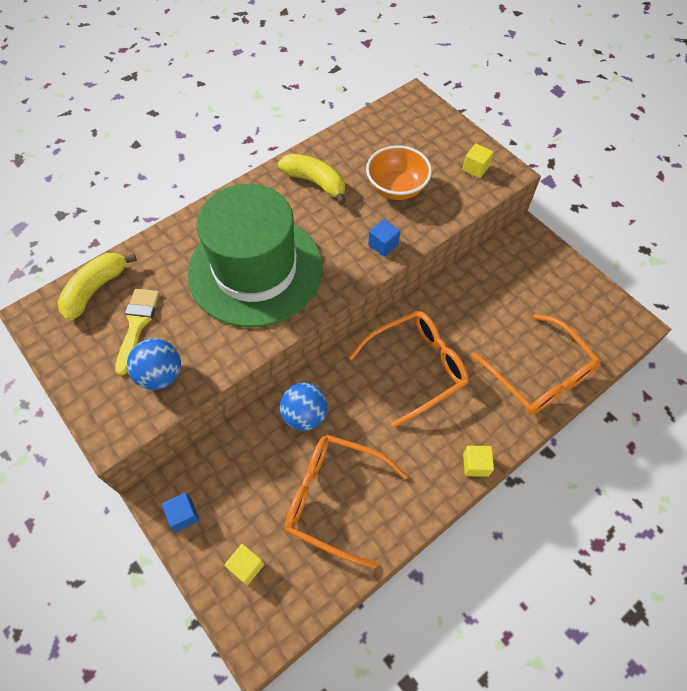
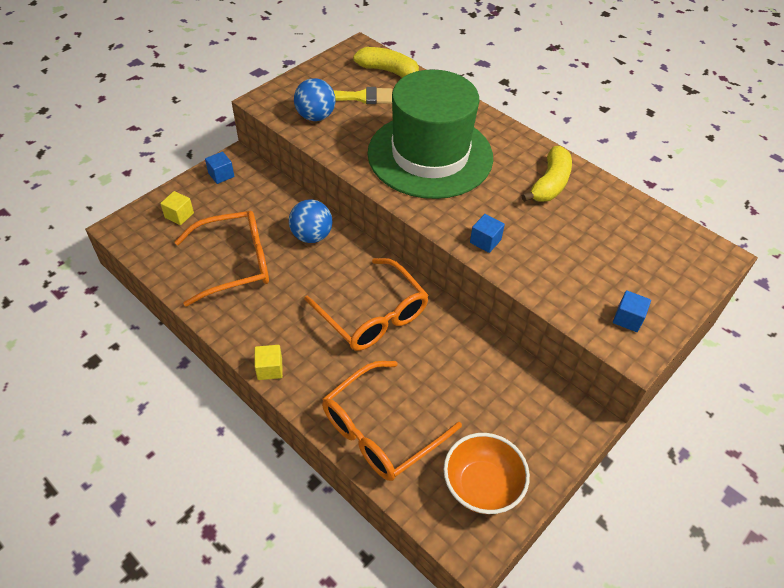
camera: 80 degrees right, 10 degrees down
(334, 498) = (234, 263): orange glasses -> orange glasses turned 60 degrees clockwise
(396, 188) = (567, 247): orange bowl -> orange bowl (482, 486)
(475, 168) = (627, 319): yellow cube -> blue cube

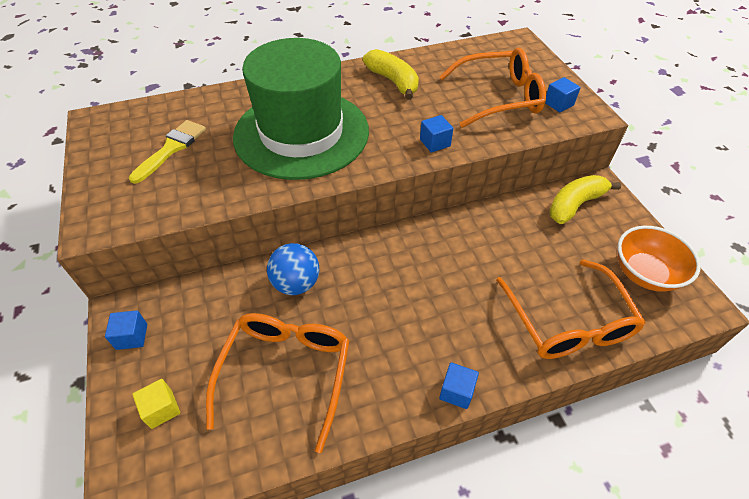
camera: 60 degrees left, 0 degrees up
(270, 369) = (456, 391): yellow cube -> blue cube
(315, 116) = (166, 193): blue ball -> none
(373, 315) = (431, 274): orange glasses -> orange glasses (499, 97)
(388, 71) = (155, 114): yellow banana -> yellow banana (575, 205)

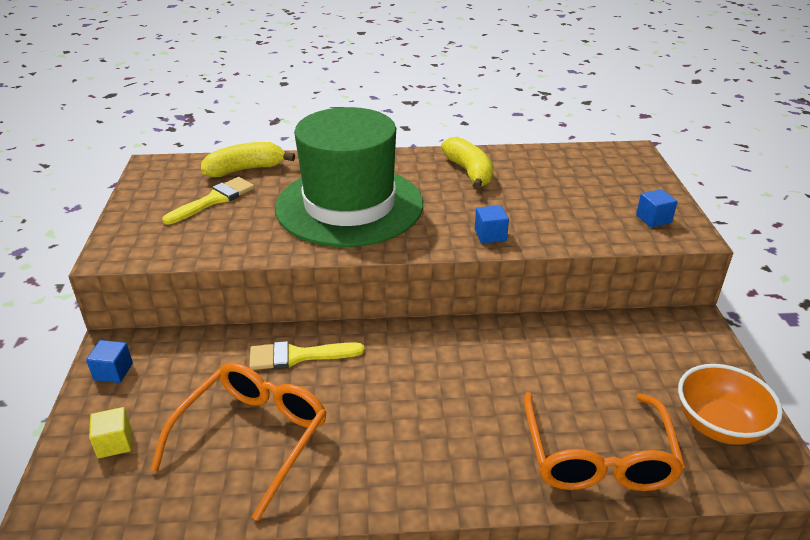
camera: 15 degrees right, 15 degrees down
(296, 283) = (298, 356): blue ball -> yellow brush
(456, 391) = (433, 498): blue cube -> none
(499, 97) = (584, 203): orange glasses -> none
(575, 205) = (655, 337): yellow banana -> yellow banana (245, 169)

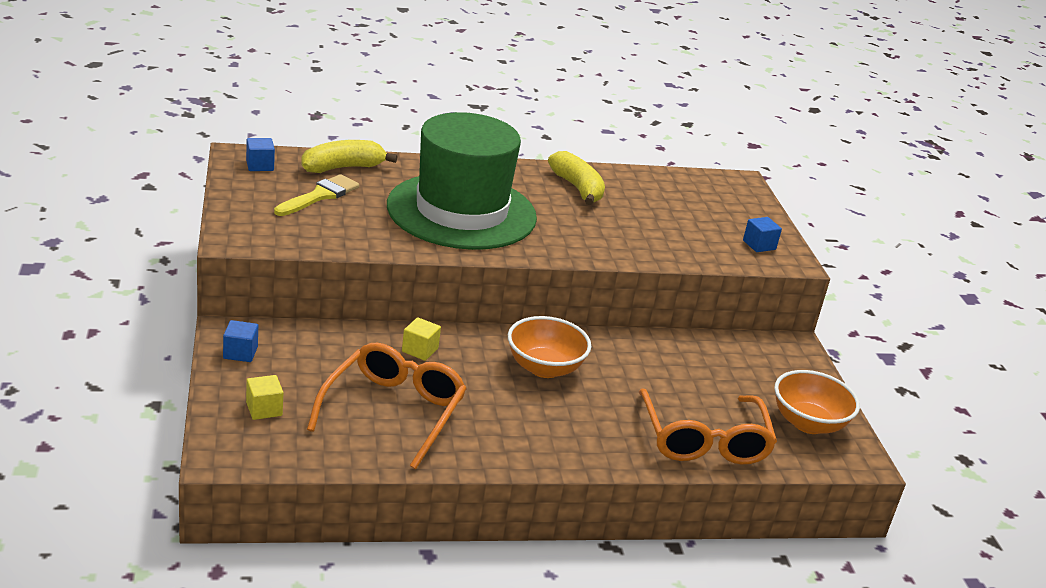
camera: 10 degrees left, 5 degrees down
(298, 356) = (420, 350): yellow brush -> yellow cube
(425, 370) = (544, 368): none -> orange bowl
(490, 235) = (605, 248): blue cube -> blue cube (260, 165)

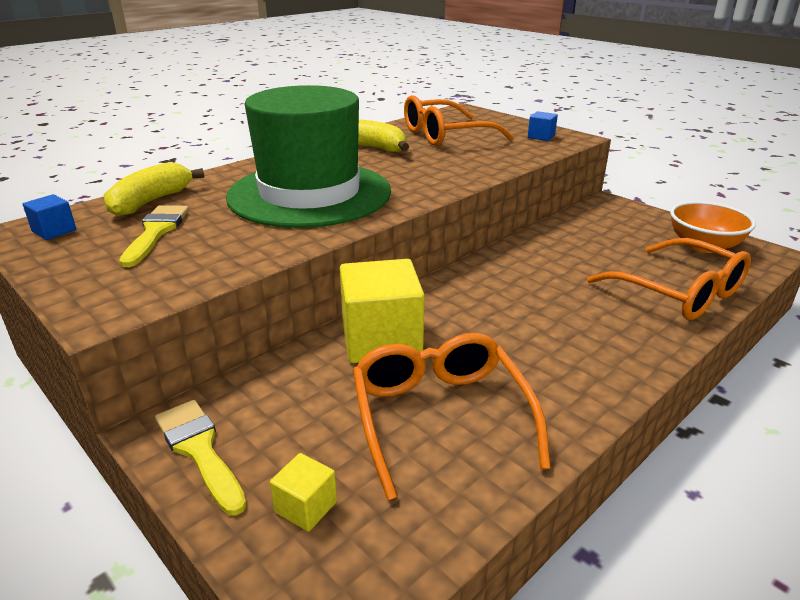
camera: 30 degrees left, 0 degrees up
(240, 353) = (199, 450): blue cube -> yellow brush
(420, 350) = (381, 340): yellow cube -> yellow cube, size x2.20
(544, 368) = (497, 299): orange bowl -> none
(667, 203) = (445, 135): none -> orange glasses

